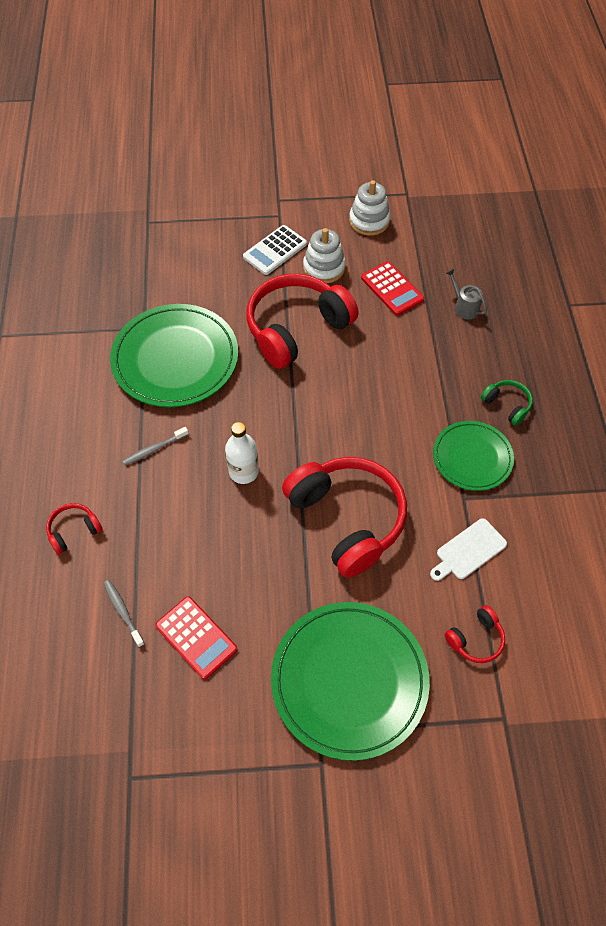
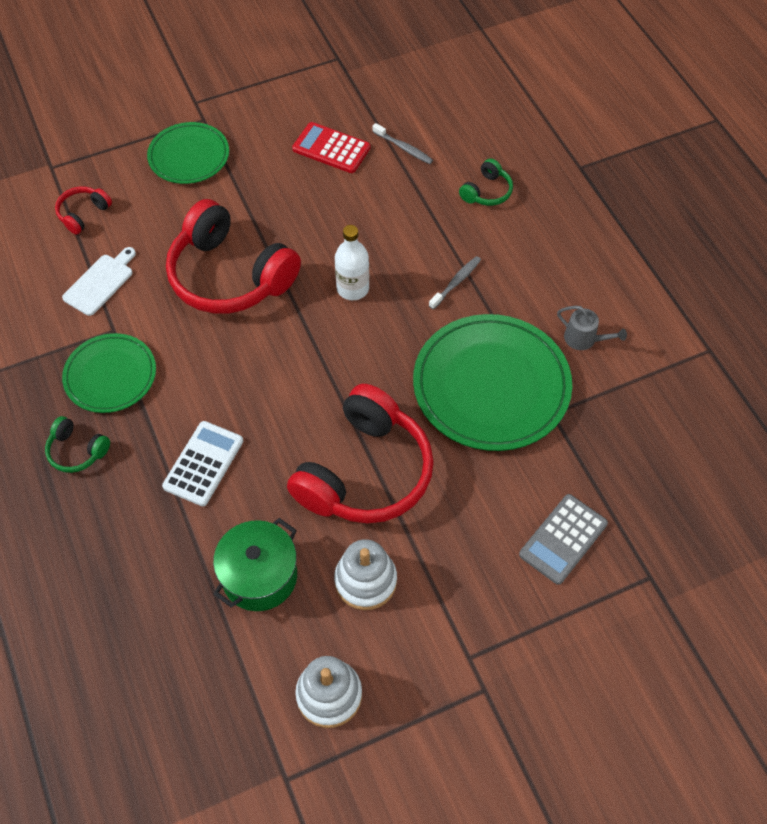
camera: 160 degrees right, 0 degrees up
(74, 531) = (487, 192): red headphones -> green headphones
(187, 254) = (563, 539): none -> grey calculator
(275, 250) = (446, 588): white calculator -> white calculator (203, 464)
(349, 680) = (189, 156): green plate -> green plate, size x0.59
(392, 289) = (259, 576): red calculator -> green pot
(464, 307) = (152, 579): grey watering can -> grey watering can (584, 339)

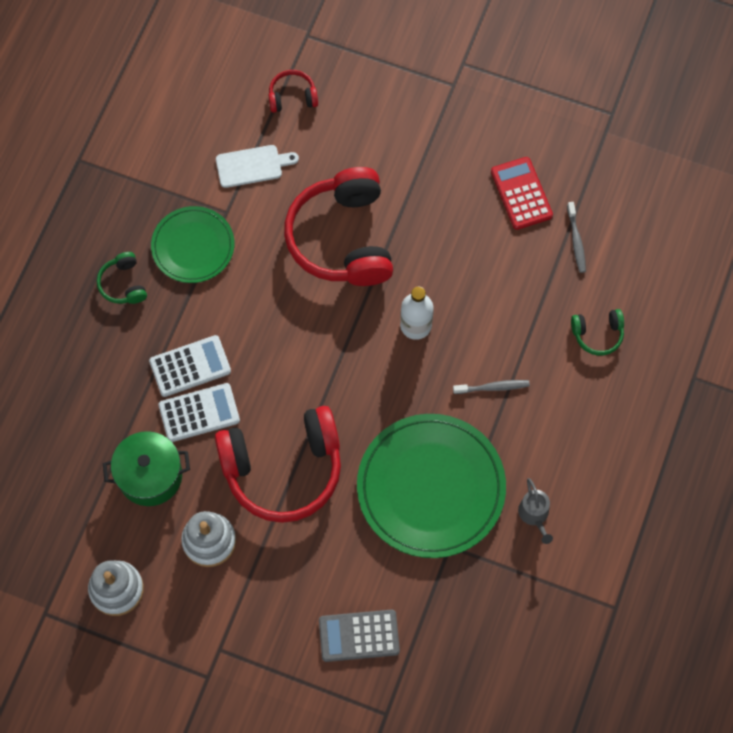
camera: 45 degrees right, 10 degrees up
(189, 156) = (411, 110): green plate -> none
(249, 491) = (199, 413): none -> white calculator

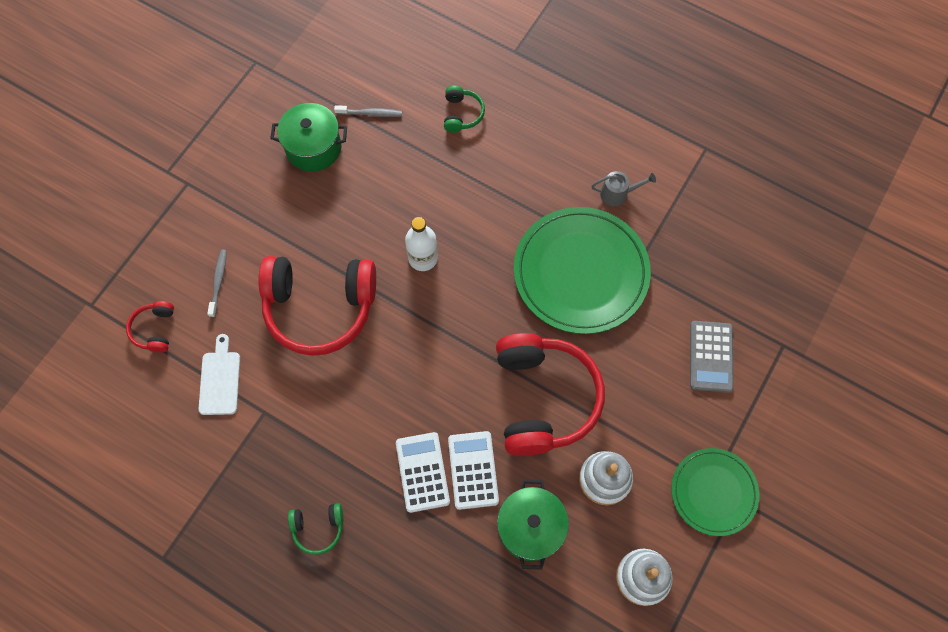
camera: 80 degrees left, 0 degrees up
(193, 246) = (293, 451): green plate -> green plate (713, 492)
(492, 387) = (495, 205): grey toothbrush -> grey toothbrush (218, 282)
(521, 193) = (313, 148): red calculator -> green pot

